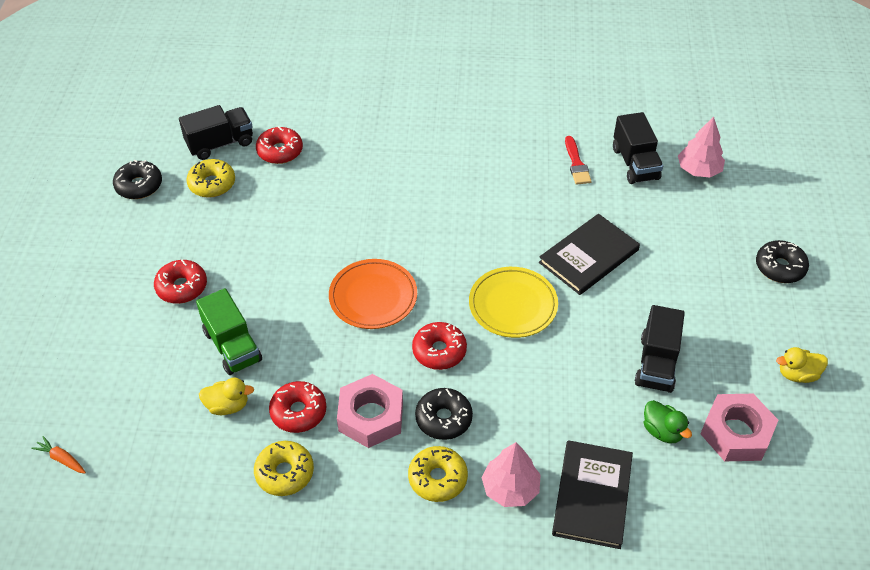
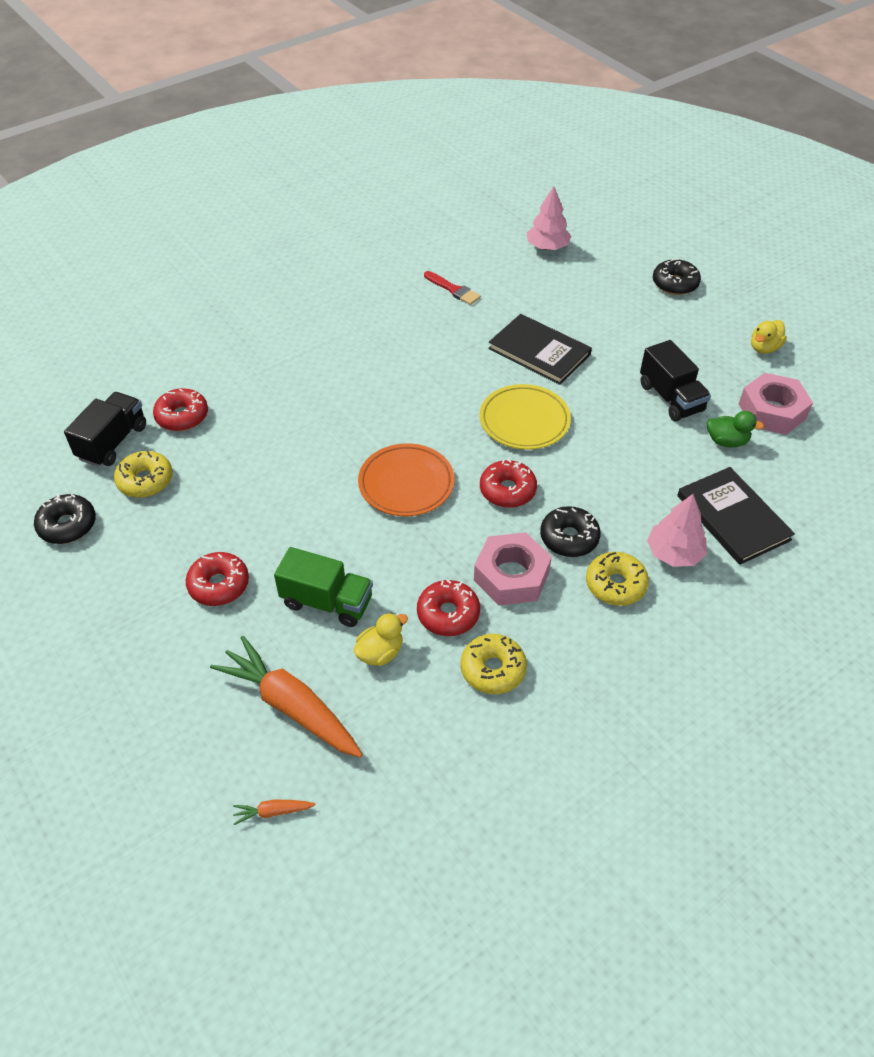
camera: 40 degrees left, 0 degrees up
(140, 400) = (291, 706): none -> orange carrot
(589, 256) = (539, 351): black book -> black book turned 60 degrees counterclockwise
(635, 163) = (497, 266): black truck -> none

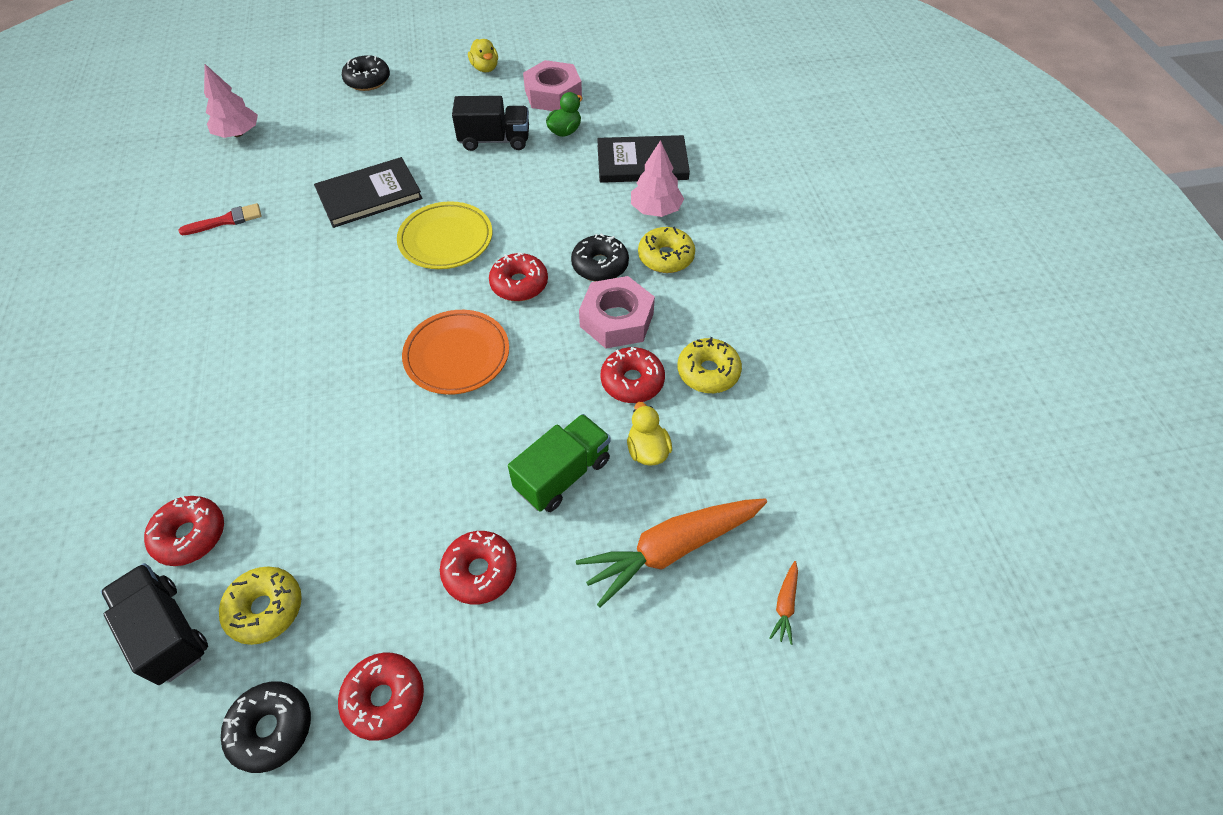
camera: 65 degrees left, 5 degrees up
(105, 574) = (384, 698): none -> red donut

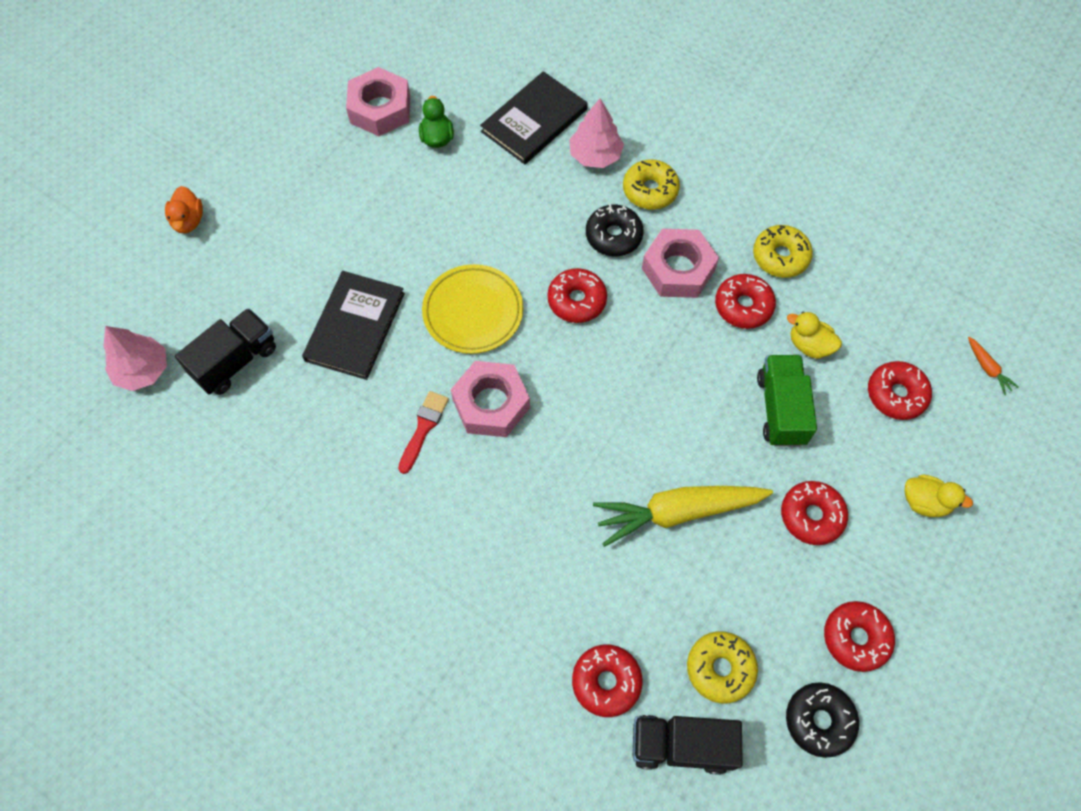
camera: 45 degrees left, 10 degrees up
(226, 220) = (263, 453): red brush -> red brush (423, 428)
(367, 80) = (188, 221): black donut -> orange duck
(379, 299) = (491, 404): none -> pink nut
(392, 473) = (678, 512): none -> yellow carrot
(457, 355) = (607, 393): orange plate -> none
(485, 68) = (283, 126): yellow duck -> yellow duck (925, 502)
(495, 140) = (390, 192): black truck -> black truck (235, 361)
(671, 549) = (896, 394): orange carrot -> red donut

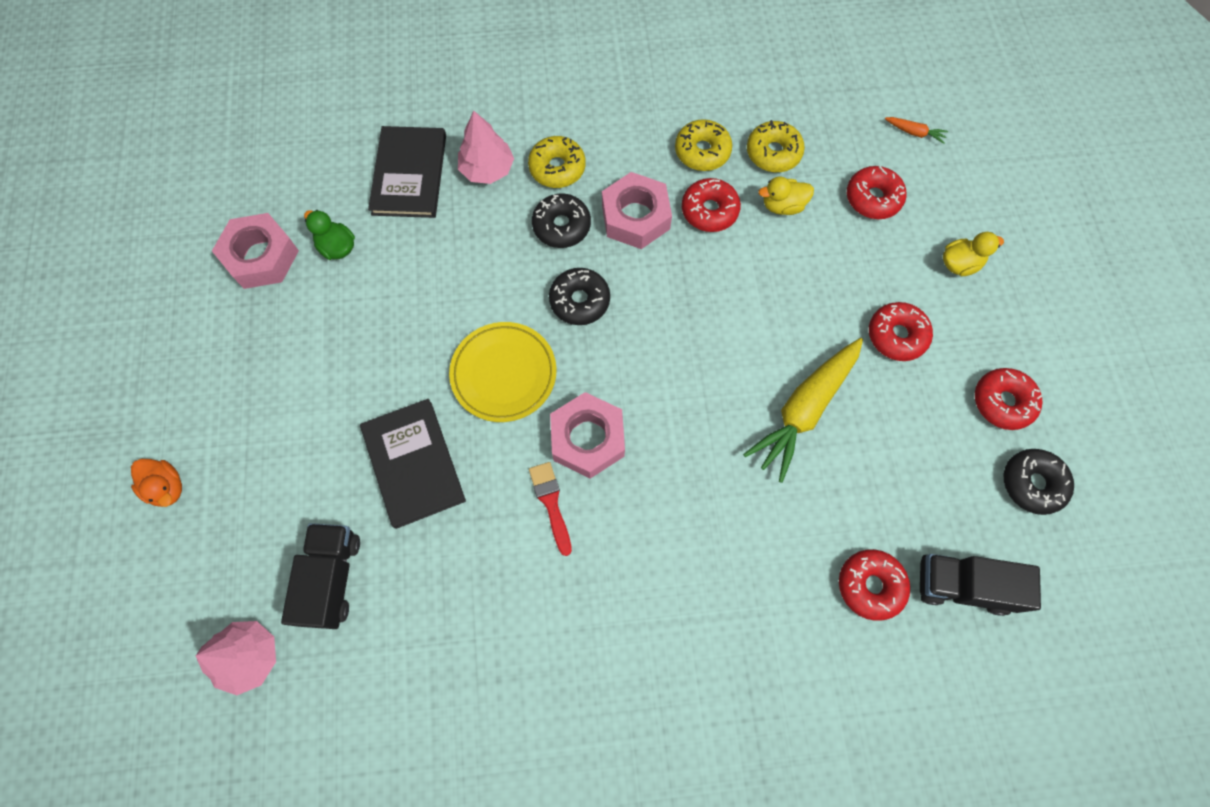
camera: 40 degrees left, 5 degrees up
(576, 300) = (579, 301): red donut -> black donut
(681, 745) = (962, 586): black truck -> black truck turned 45 degrees clockwise
(720, 668) = (937, 504): yellow donut -> yellow donut (773, 153)
(780, 409) = (805, 271): green truck -> none

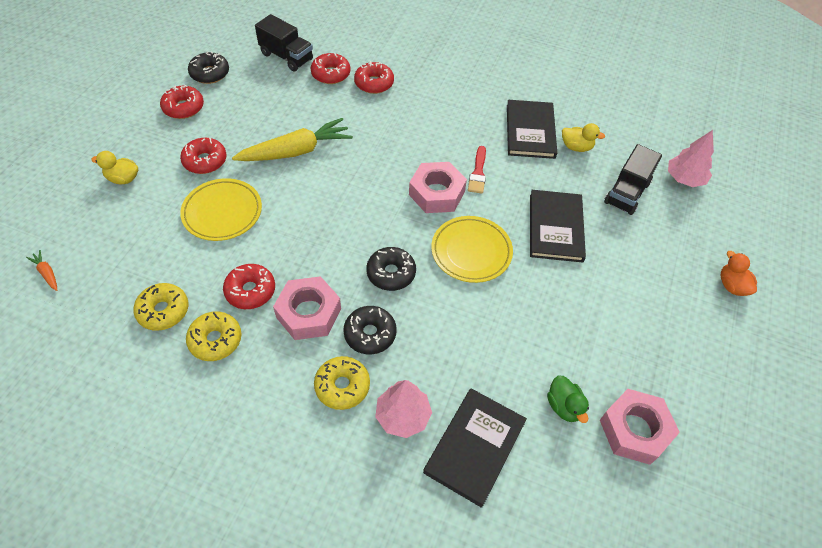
camera: 155 degrees left, 15 degrees down
(510, 631) = (530, 131): none -> black book
(782, 206) = (196, 268): yellow duck -> yellow duck (576, 147)
(814, 280) = (222, 212): none -> yellow plate
(873, 198) = (129, 243): red donut -> red donut (374, 83)

